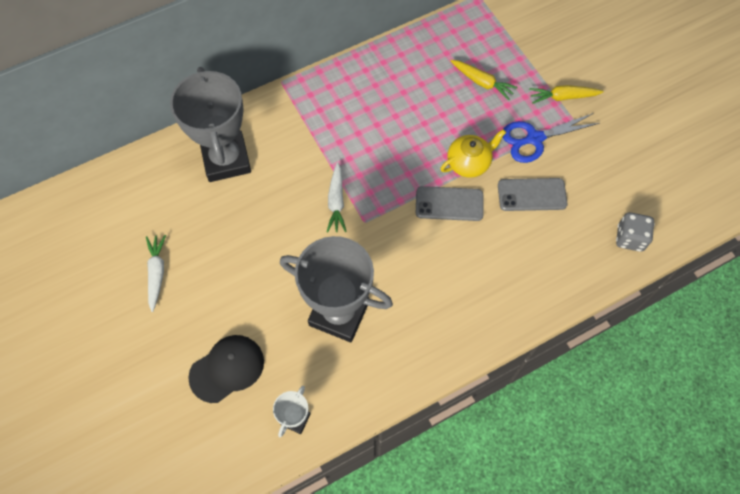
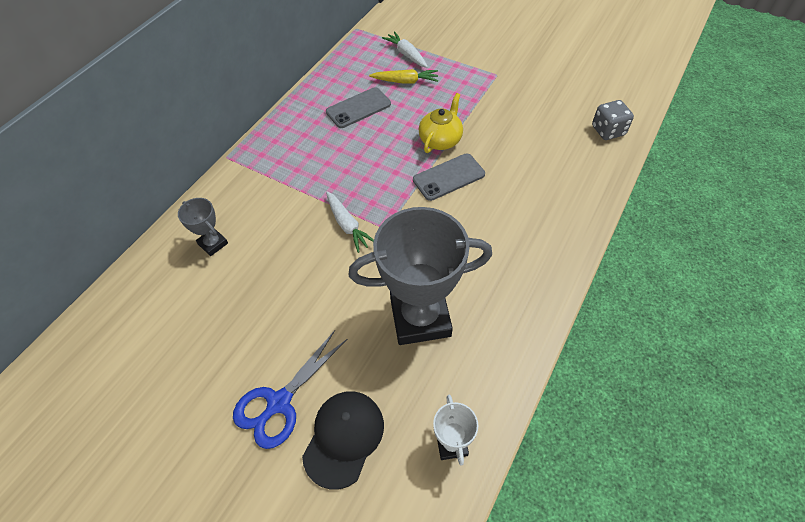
camera: 30 degrees left, 10 degrees down
(157, 273) = (202, 387): white carrot -> white carrot (406, 54)
(226, 159) = (213, 244): grey trophy -> grey trophy, size x0.46
(532, 194) = (509, 138): grey phone -> grey phone (358, 108)
(534, 139) = (478, 100): blue scissors -> blue scissors (279, 403)
(563, 97) = (476, 64): yellow carrot -> none

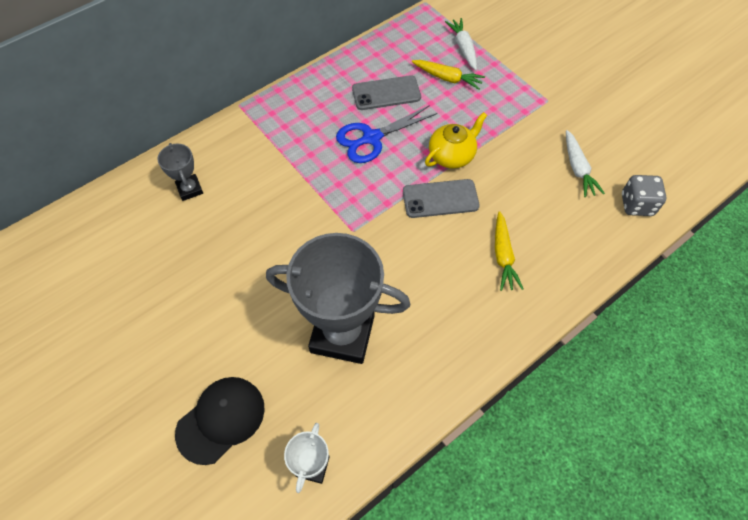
camera: 20 degrees right, 5 degrees up
(279, 403) = (181, 364): blue scissors -> blue scissors (371, 138)
(347, 225) = (318, 214): white carrot -> white carrot (577, 168)
(524, 204) = (503, 255): none -> yellow carrot

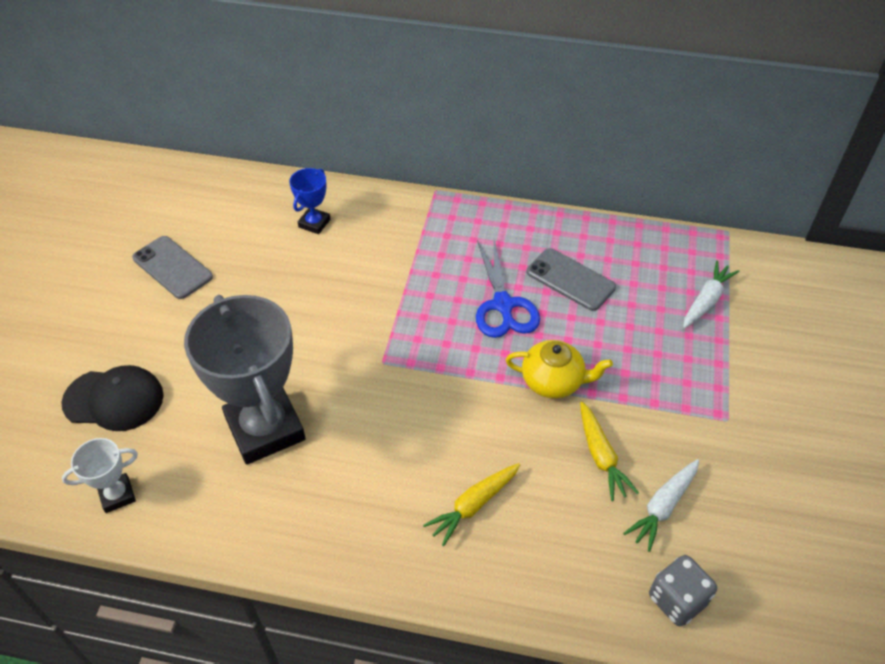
camera: 50 degrees right, 10 degrees down
(190, 189) = (314, 223): grey trophy -> blue trophy
(371, 138) = (503, 305): blue scissors -> blue scissors turned 120 degrees counterclockwise
(440, 199) = (489, 406): grey phone -> grey phone (172, 267)
(447, 78) = (649, 314): yellow carrot -> yellow carrot (601, 456)

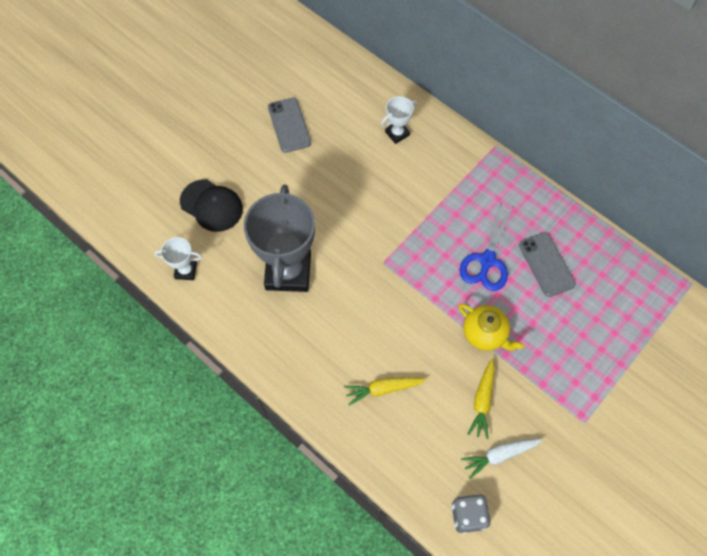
camera: 30 degrees right, 15 degrees up
(314, 223) = (397, 133): blue trophy -> white trophy
(706, 300) = (633, 329): white carrot -> none

